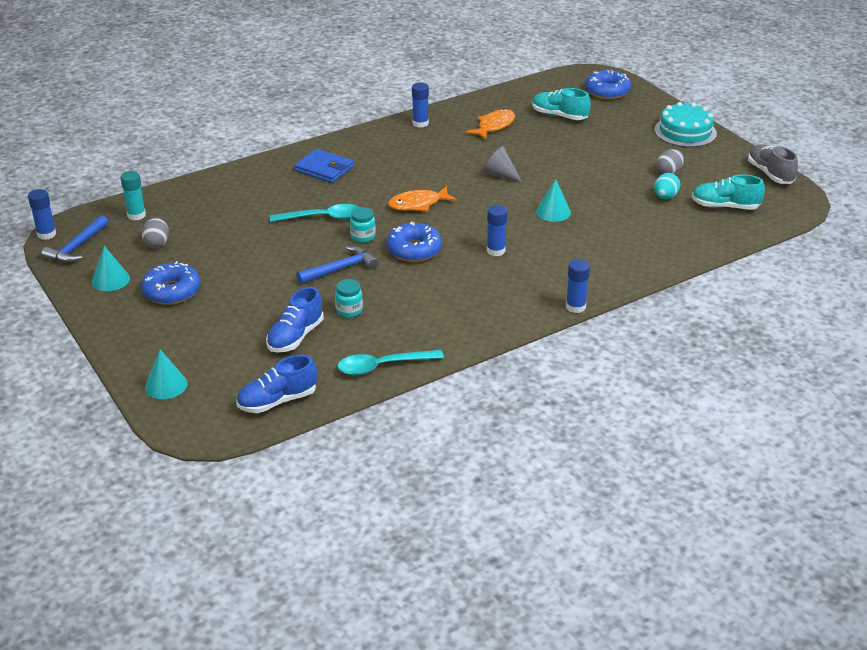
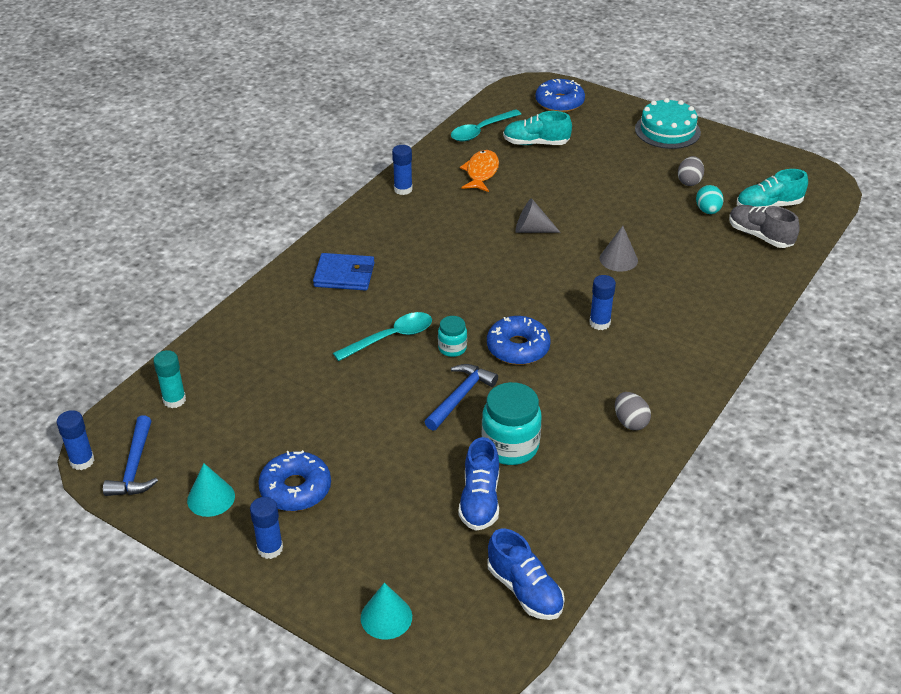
camera: 25 degrees left, 5 degrees up
(157, 243) = (228, 430): grey egg -> grey egg (630, 422)
(277, 401) = (525, 590): blue shoe -> blue shoe turned 75 degrees counterclockwise
(349, 310) = (510, 446): turquoise jar -> turquoise jar, size x1.84
(382, 366) = (598, 504): turquoise spoon -> turquoise spoon (481, 131)
(418, 204) = (478, 290): orange fish -> none
(553, 212) = (618, 259): turquoise cone -> grey cone
(575, 307) = (726, 365): blue glue stick -> blue glue stick (270, 548)
(770, 174) = (778, 158): grey shoe -> grey shoe (760, 236)

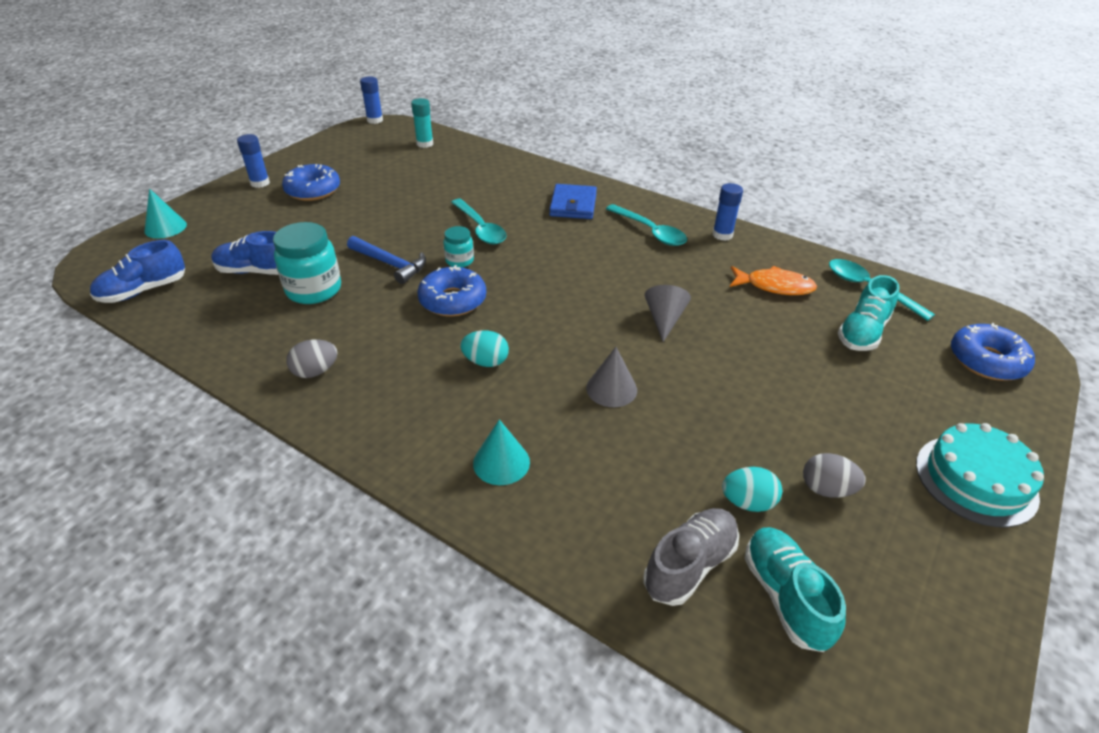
camera: 90 degrees right, 0 degrees up
(135, 467) = (362, 136): blue hammer -> none
(211, 498) = (320, 161): turquoise cone -> turquoise cone (501, 462)
(397, 229) = (650, 232): none -> turquoise spoon
(536, 143) = (862, 332): turquoise shoe -> turquoise shoe turned 150 degrees counterclockwise
(599, 323) = (486, 362): blue glue stick -> turquoise egg

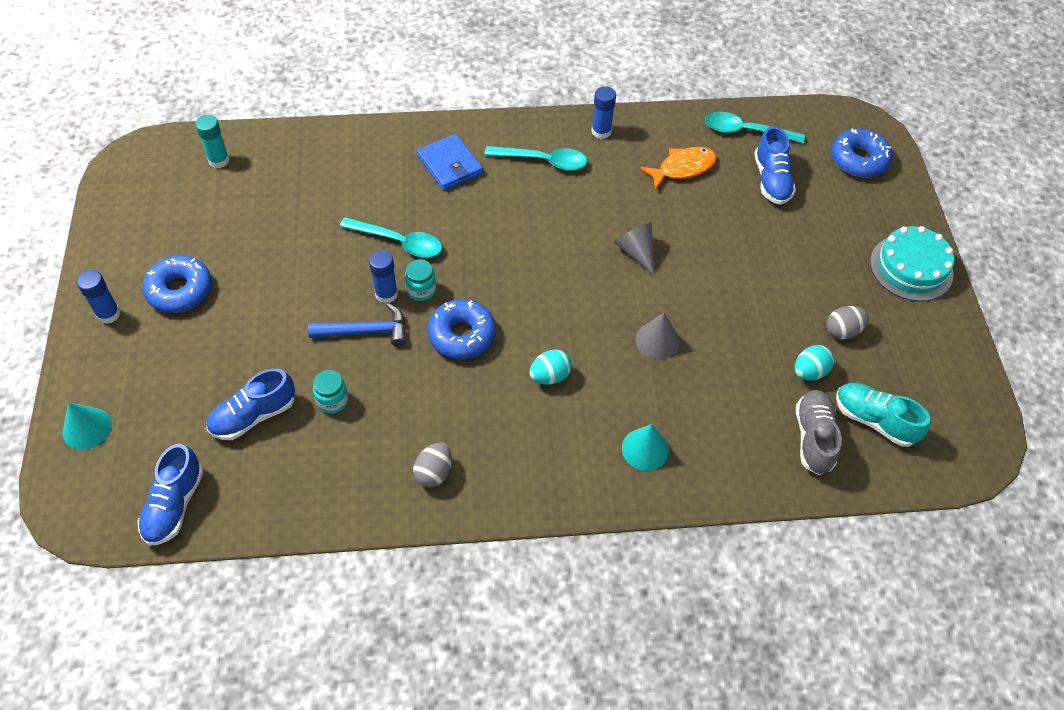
camera: 40 degrees left, 15 degrees up
(314, 290) = (332, 400): turquoise jar -> turquoise jar, size x0.54
(375, 120) = (119, 153): blue glue stick -> blue glue stick (386, 294)
(862, 332) = (771, 180): turquoise shoe -> blue shoe

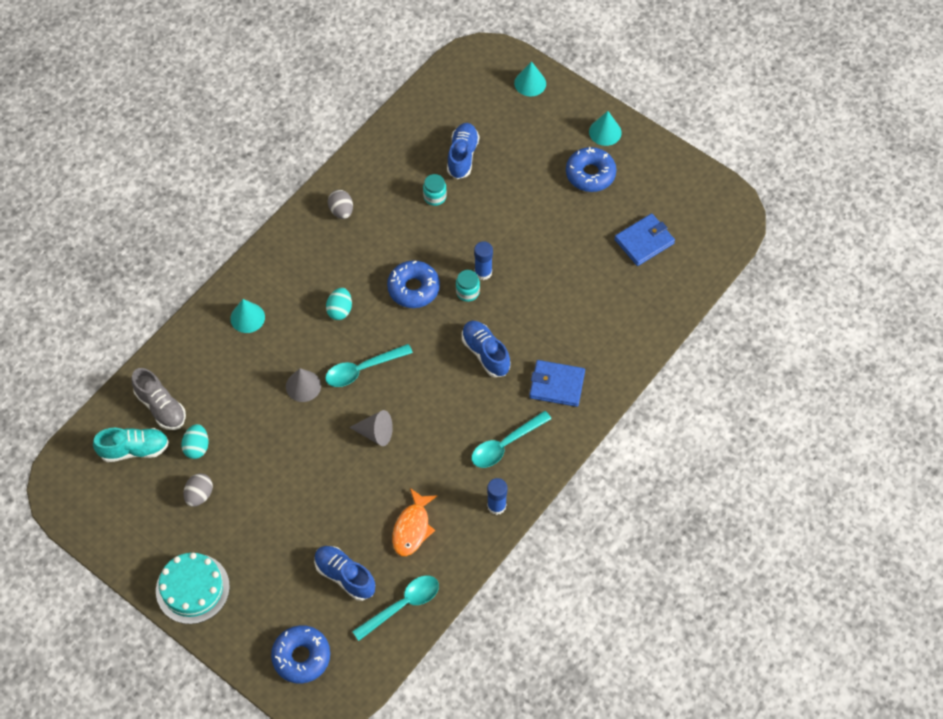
camera: 135 degrees right, 5 degrees up
(108, 314) = (605, 132): blue glue stick -> turquoise cone
(174, 505) = (442, 93): blue shoe -> blue shoe (485, 353)
(219, 160) = (688, 257): turquoise glue stick -> none
(230, 200) = (644, 241): none -> blue wallet
(365, 331) = (466, 243): blue hammer -> none
(399, 242) = (517, 307): turquoise spoon -> turquoise spoon (362, 369)

